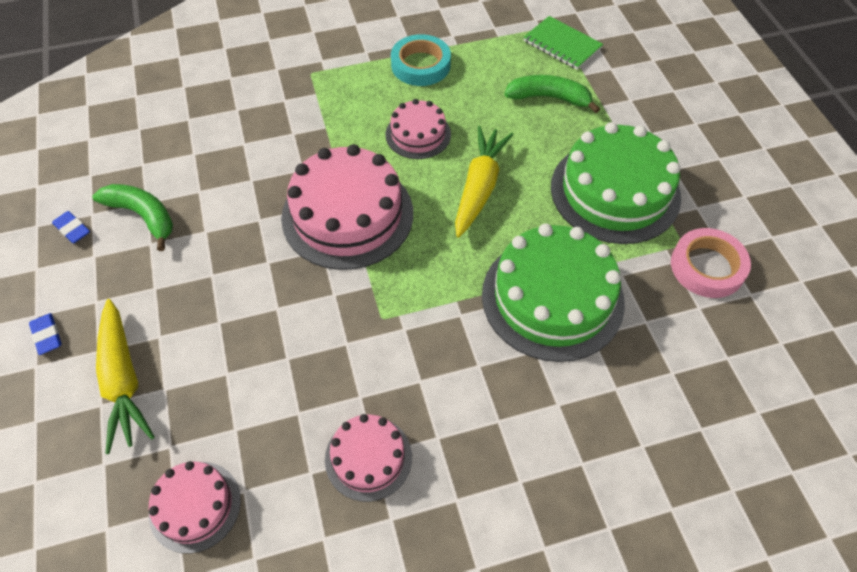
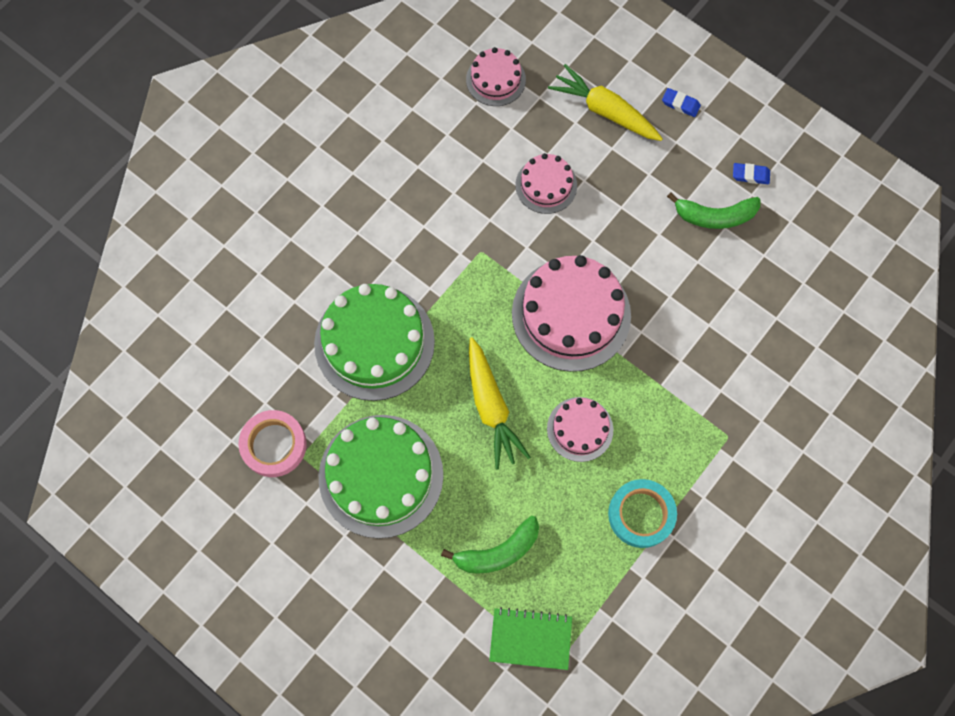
camera: 145 degrees right, 15 degrees up
(368, 458) = (420, 162): pink cake -> pink cake (546, 185)

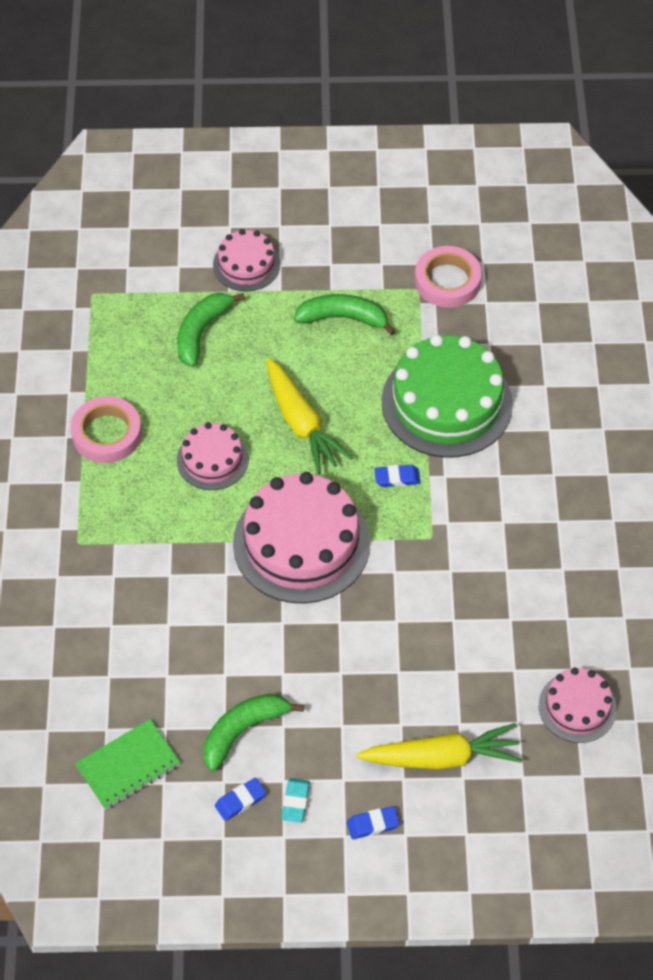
camera: 140 degrees right, 15 degrees down
(381, 475) = (343, 318): green cake -> green banana
(463, 312) = (397, 478): none -> blue eraser
(491, 407) = (302, 424): yellow carrot -> yellow carrot turned 150 degrees counterclockwise
(530, 638) = (125, 297): green notebook -> green notebook (128, 766)
(546, 185) = (429, 640): pink cake -> pink cake (246, 264)
(641, 514) = (107, 434): turquoise tape -> pink tape
(716, 150) = (295, 802): none -> turquoise eraser

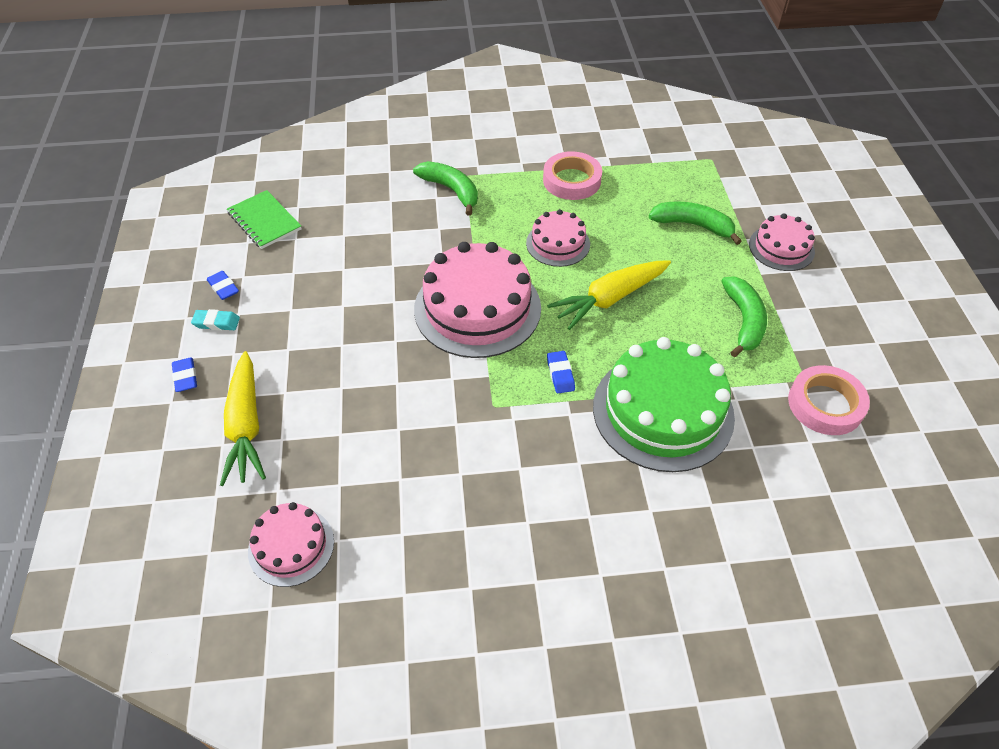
camera: 85 degrees right, 5 degrees down
(243, 731) = (288, 284): green banana -> green banana (451, 190)

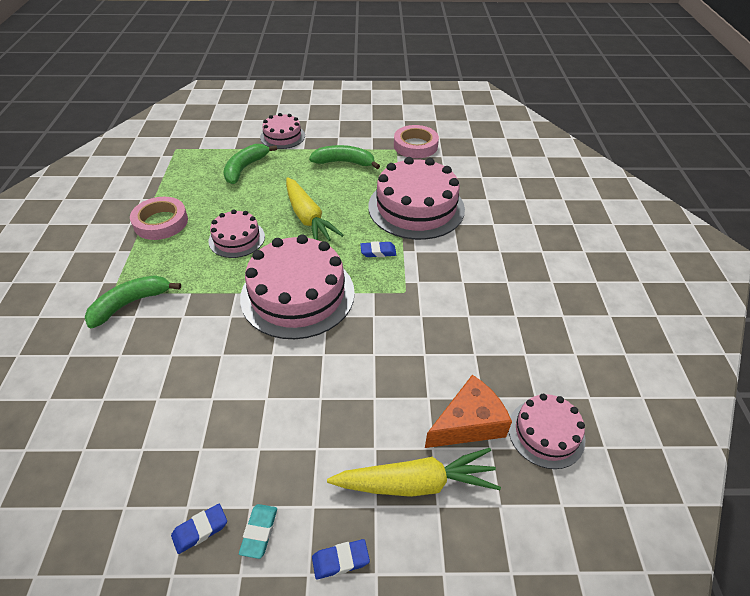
camera: 85 degrees left, 5 degrees down
(264, 221) = (92, 488): green notebook -> none
(307, 470) = (468, 423): none -> orange cheese
(663, 411) = (416, 207): green cake -> pink cake

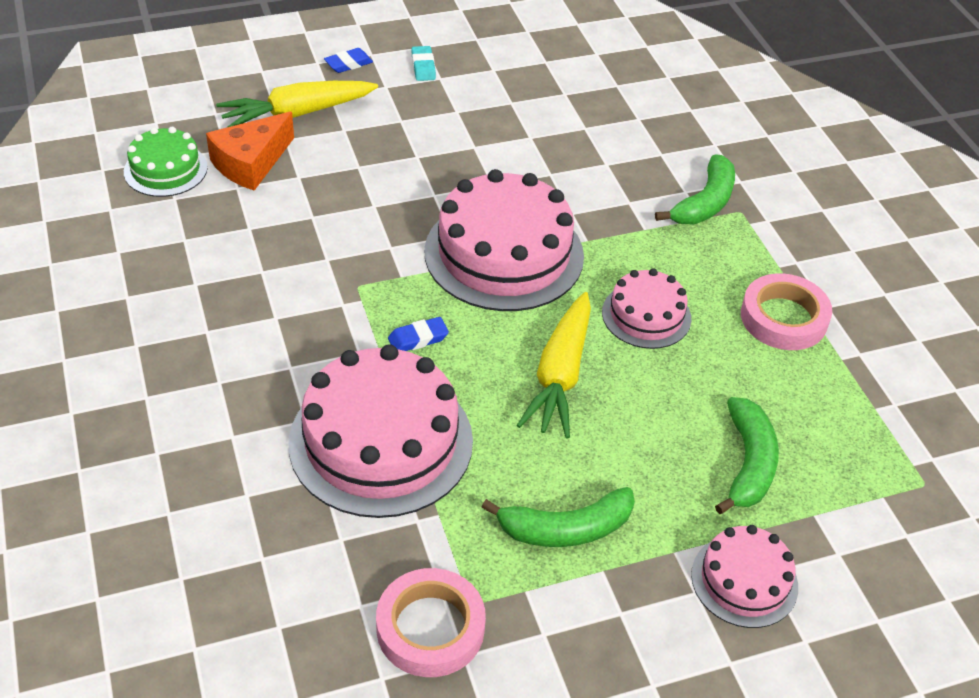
camera: 160 degrees right, 0 degrees up
(200, 530) = (472, 60): blue eraser -> none
(308, 218) = (560, 376): yellow carrot -> yellow carrot turned 120 degrees counterclockwise
(546, 433) = (165, 169): pink cake -> green cake

